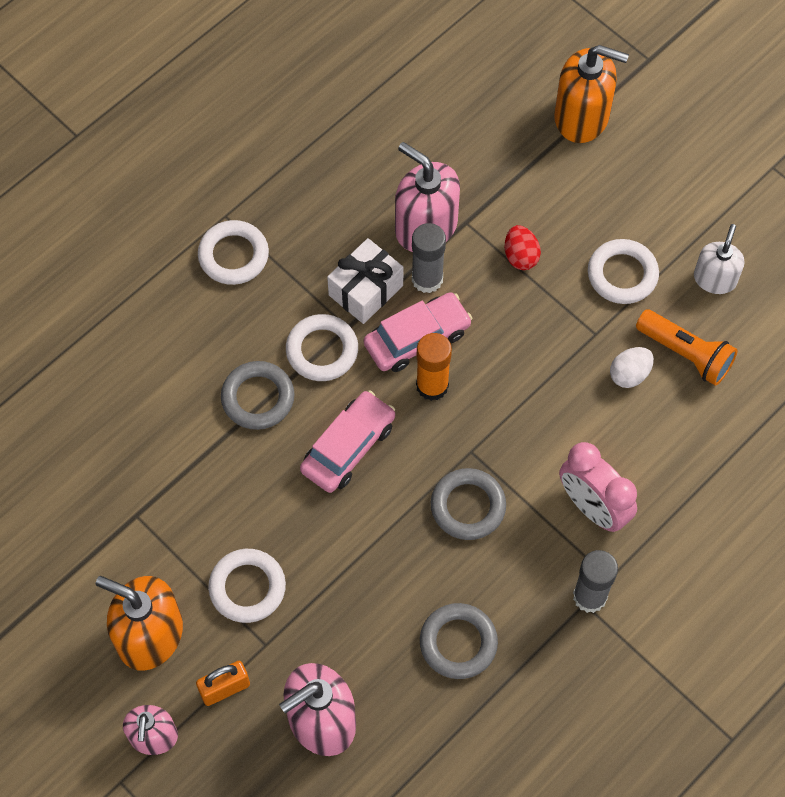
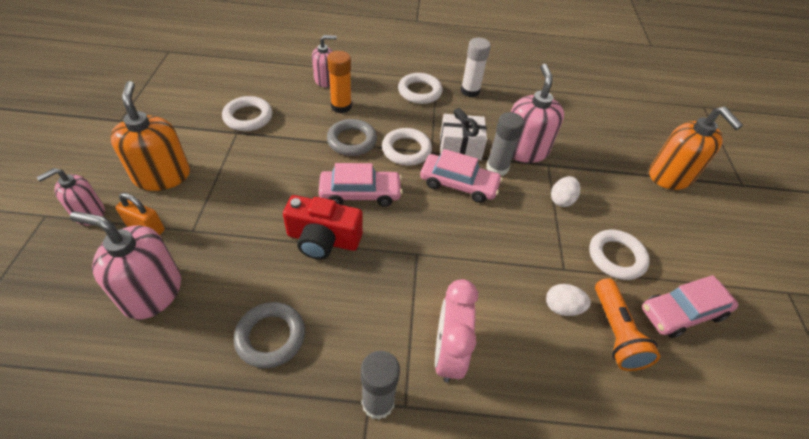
camera: 45 degrees right, 15 degrees down
(115, 350) = (325, 80): none -> pink soap dispenser
(247, 587) = (227, 200): white ring -> white ring (248, 117)
(281, 196) = (470, 91): none -> white glue stick
(381, 526) = (323, 239): none -> red camera
(432, 385) = (438, 208): orange glue stick -> orange glue stick (341, 106)
(468, 506) = (378, 276): grey ring -> none
(520, 256) = (561, 200): red egg -> white egg
(715, 279) = (682, 312): white soap dispenser -> pink car

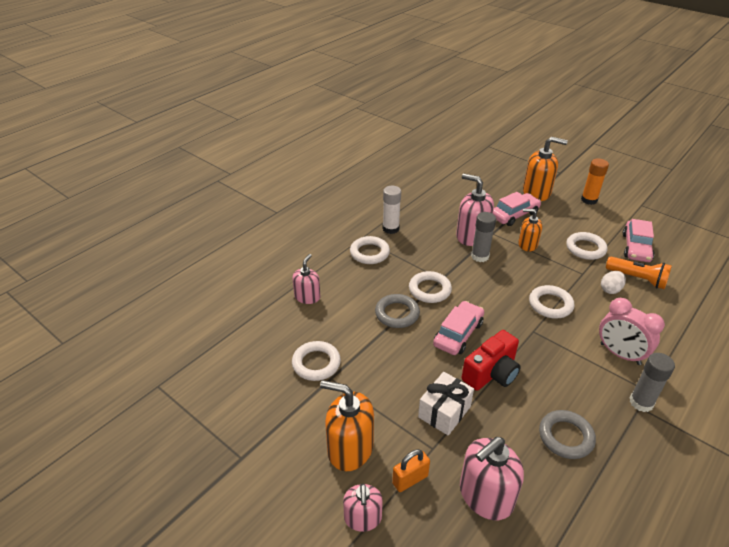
camera: 50 degrees left, 10 degrees down
(341, 106) = (350, 302): orange glue stick -> orange glue stick (589, 200)
(459, 184) = (483, 281): pink car -> pink car (514, 215)
(460, 147) = (447, 263): white gift -> white gift (444, 412)
(475, 255) = (550, 304): none -> white ring
(561, 200) = (527, 244): white egg -> orange soap dispenser

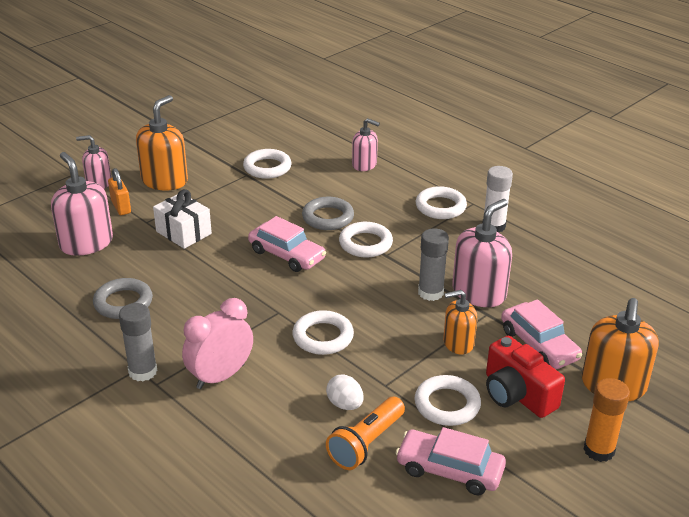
camera: 95 degrees right, 5 degrees down
(491, 373) = (222, 269): red camera -> red camera (517, 394)
(527, 244) = (458, 343): orange soap dispenser -> orange soap dispenser turned 120 degrees counterclockwise

